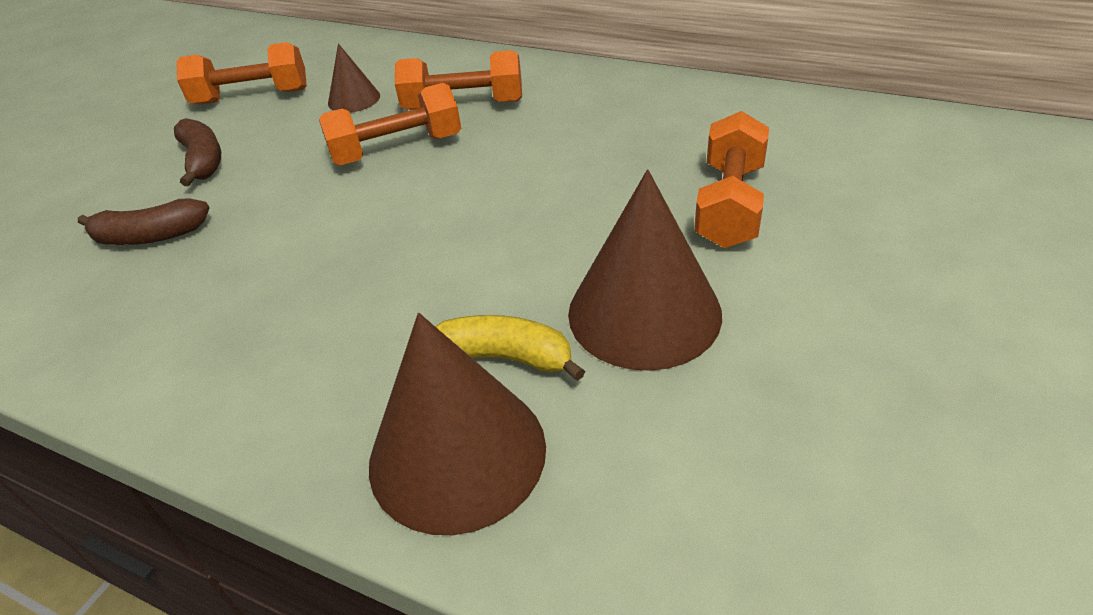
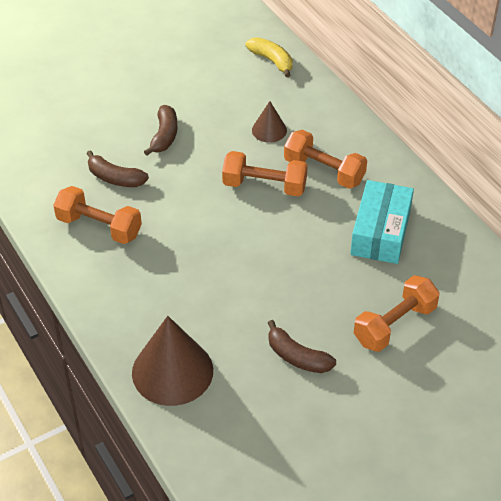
camera: 30 degrees right, 5 degrees up
(252, 97) = (216, 95): orange dumbbell -> orange dumbbell (99, 227)
(504, 357) = (221, 341): yellow banana -> yellow banana (272, 61)
(597, 126) = (380, 232): none -> turquoise box
(644, 312) = (297, 357): brown cone -> brown banana

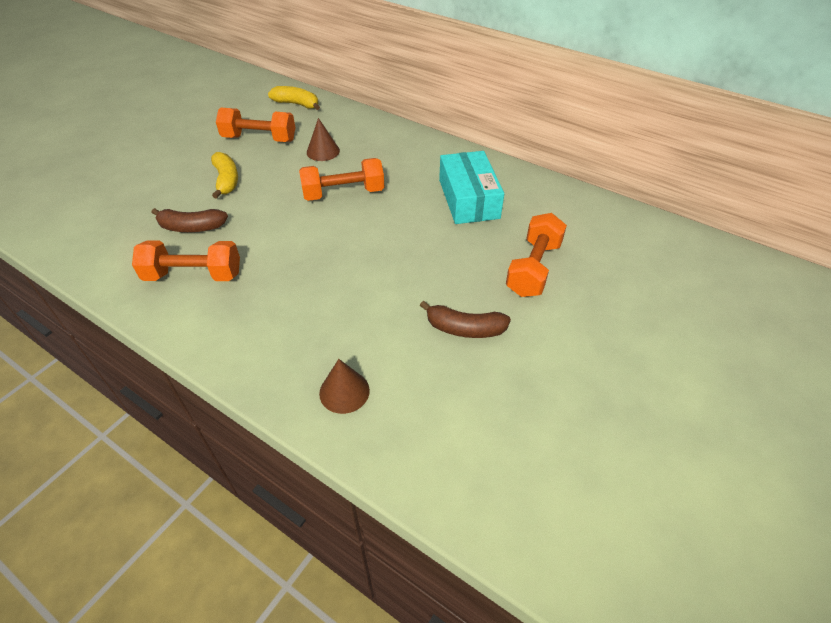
camera: 25 degrees left, 0 degrees up
(164, 136) = (226, 180): brown banana -> yellow banana
(172, 371) = (344, 391): brown cone -> brown cone, size x0.52
(324, 171) = (390, 168): orange dumbbell -> orange dumbbell (259, 139)

